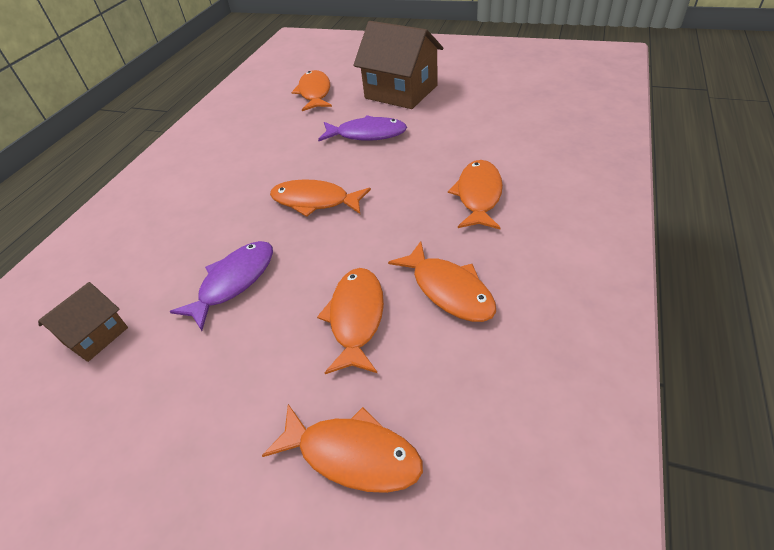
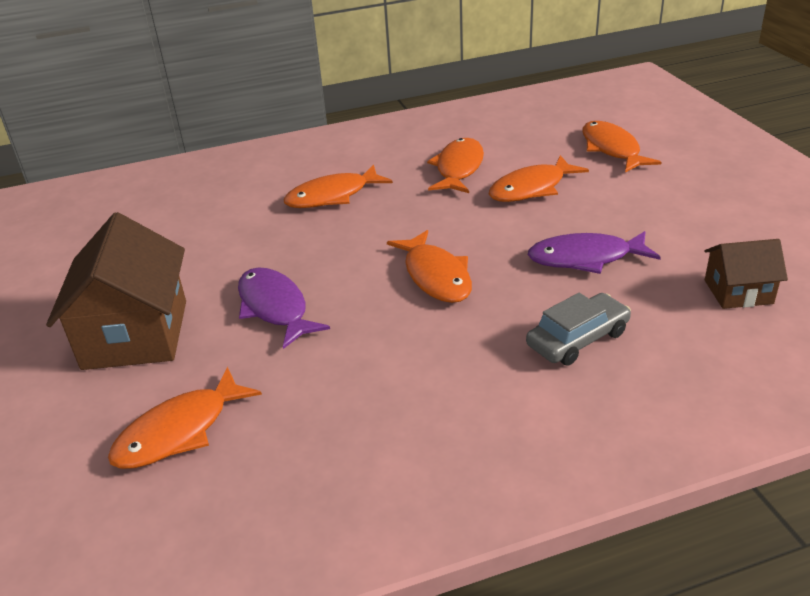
camera: 130 degrees left, 10 degrees down
(186, 227) = (577, 339): none -> grey car

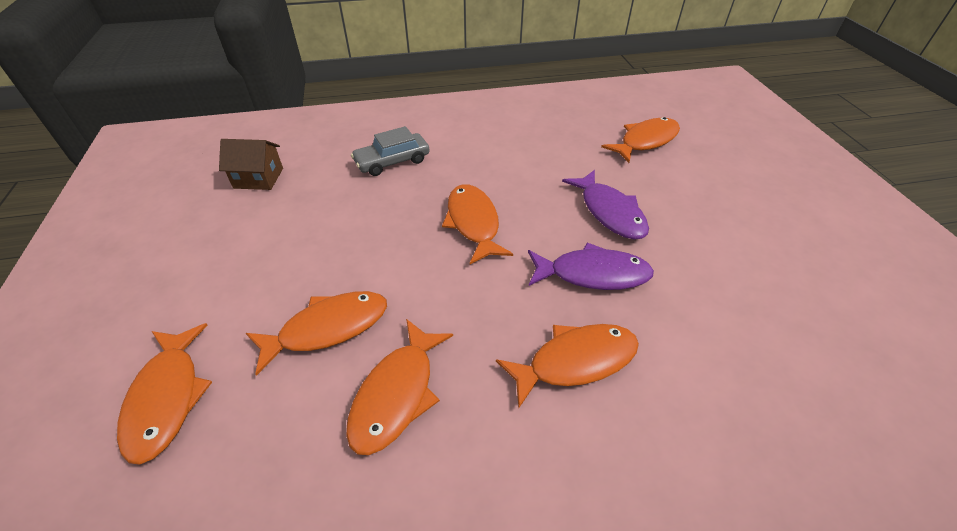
camera: 175 degrees left, 10 degrees up
(136, 334) = (716, 204): brown house -> none
(585, 258) = (341, 222): purple fish -> purple fish (593, 274)

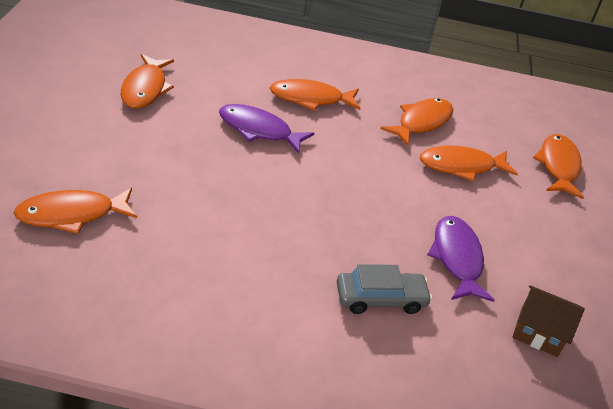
camera: 165 degrees left, 5 degrees down
(473, 223) = (325, 197): orange fish -> orange fish (145, 88)
(609, 212) = (199, 162): purple fish -> purple fish (457, 258)

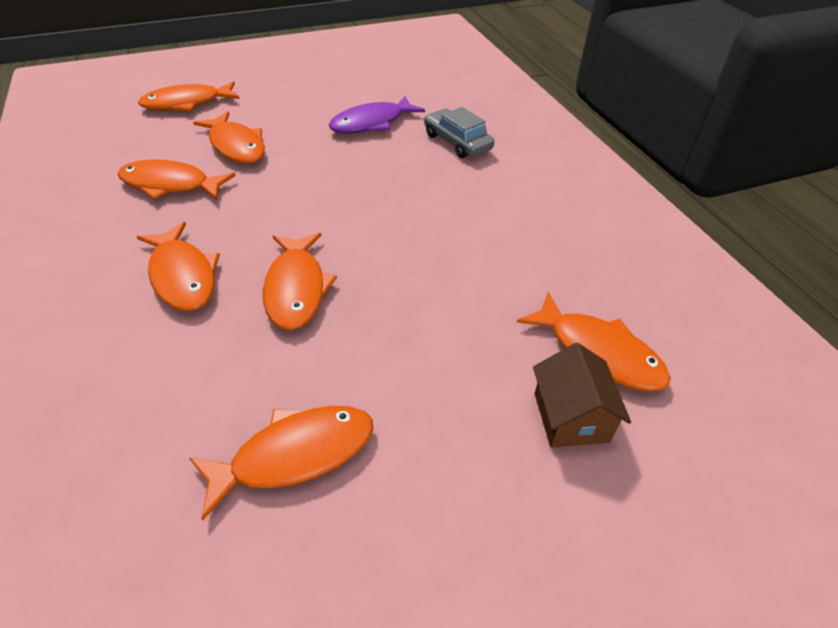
camera: 115 degrees left, 5 degrees up
(259, 130) = (296, 289): purple fish -> orange fish
(539, 332) = (408, 84): brown house -> brown house (571, 417)

